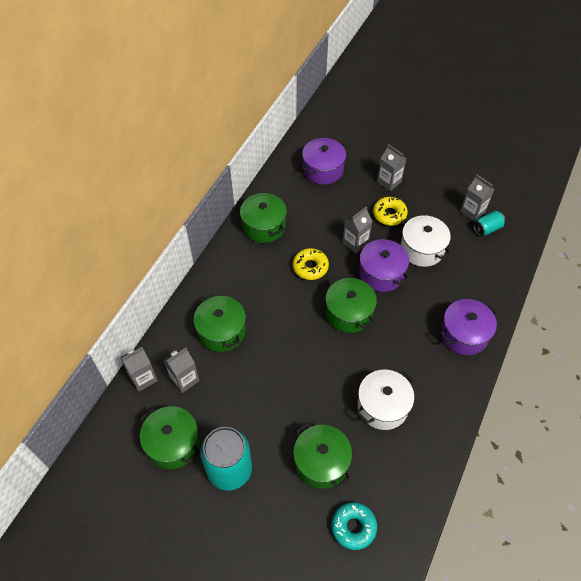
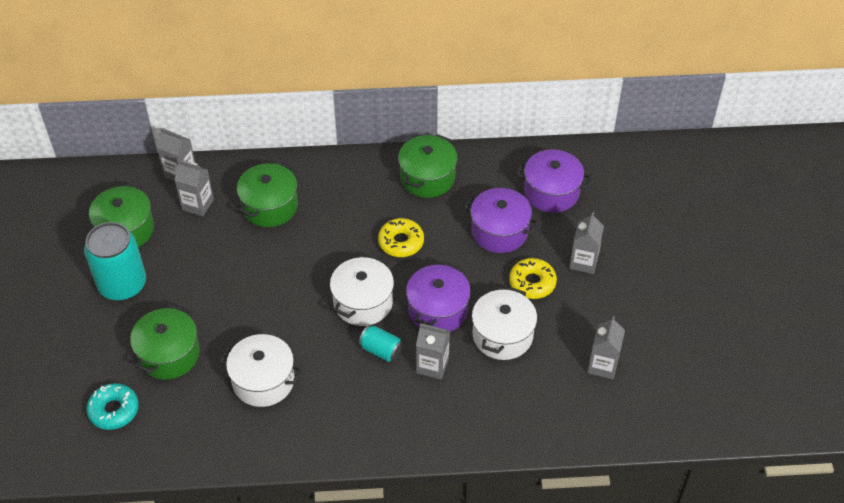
camera: 60 degrees right, 5 degrees down
(349, 313) = (363, 302): green pot -> white pot
(355, 243) = (464, 268): grey carton -> grey carton (432, 365)
(464, 334) = (405, 423): purple pot -> purple pot (499, 231)
(487, 229) = (586, 391): turquoise can -> turquoise can (381, 350)

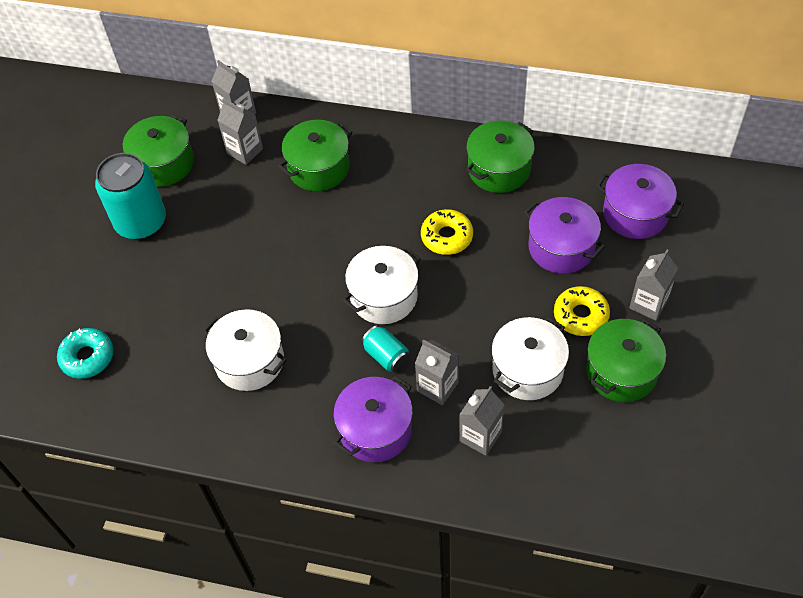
camera: 20 degrees right, 5 degrees up
(169, 354) = (162, 309): green pot -> green pot (621, 371)
(438, 310) = (463, 323): purple pot -> purple pot (375, 430)
(603, 365) = (634, 433): grey carton -> grey carton (480, 436)

